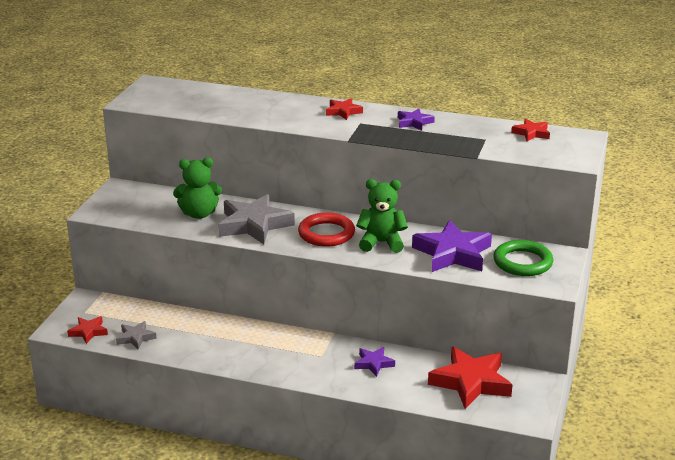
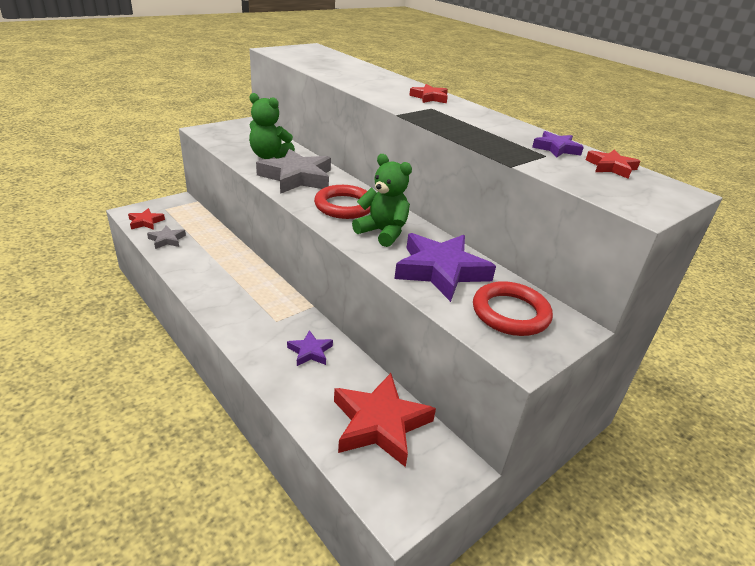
camera: 30 degrees right, 5 degrees up
(414, 122) = (486, 122): purple star -> purple star (556, 148)
(522, 262) = (510, 313): green ring -> red ring

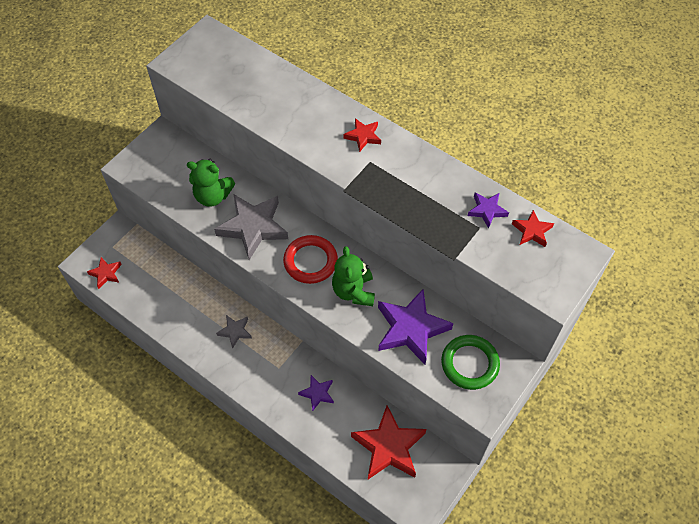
camera: 10 degrees left, 25 degrees up
(167, 240) = (139, 294): grey star -> grey star (235, 331)
(383, 232) = (353, 291): green teddy bear -> green teddy bear turned 120 degrees counterclockwise
(510, 313) = (469, 364): red ring -> green ring

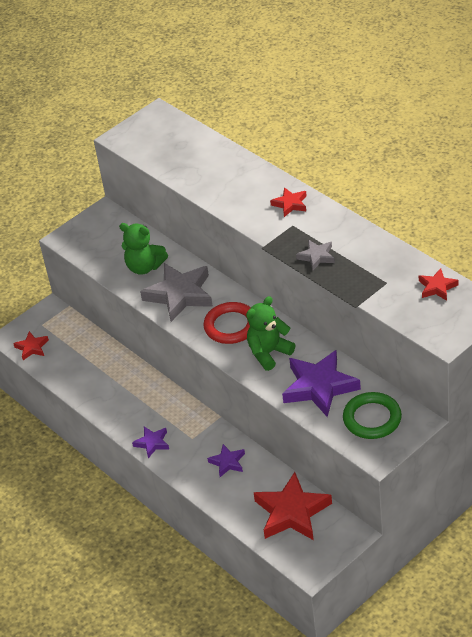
camera: 15 degrees right, 15 degrees down
(235, 331) = (153, 404): grey star -> grey star (317, 257)
(353, 291) = (269, 353): green teddy bear -> green teddy bear turned 45 degrees clockwise
(487, 210) = (397, 269): purple star -> purple star (152, 443)

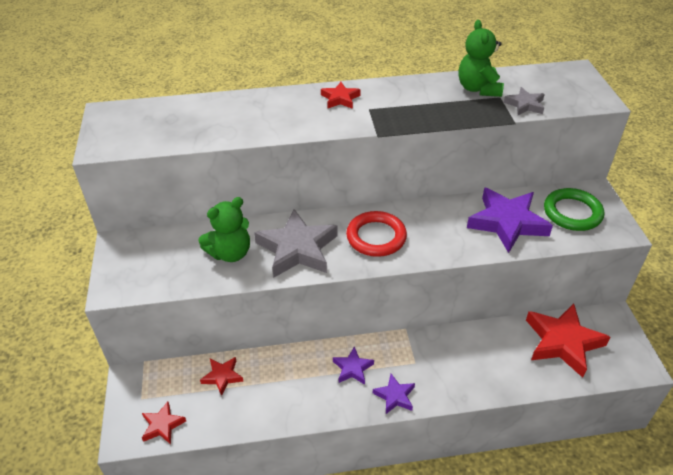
camera: 60 degrees left, 0 degrees up
(227, 462) = (467, 353): purple star -> purple star (352, 368)
(269, 353) = (435, 231): green teddy bear -> green teddy bear (478, 89)
(317, 257) = (426, 114): grey star -> grey star (525, 105)
(437, 287) = (531, 78): red star -> red star (222, 376)

